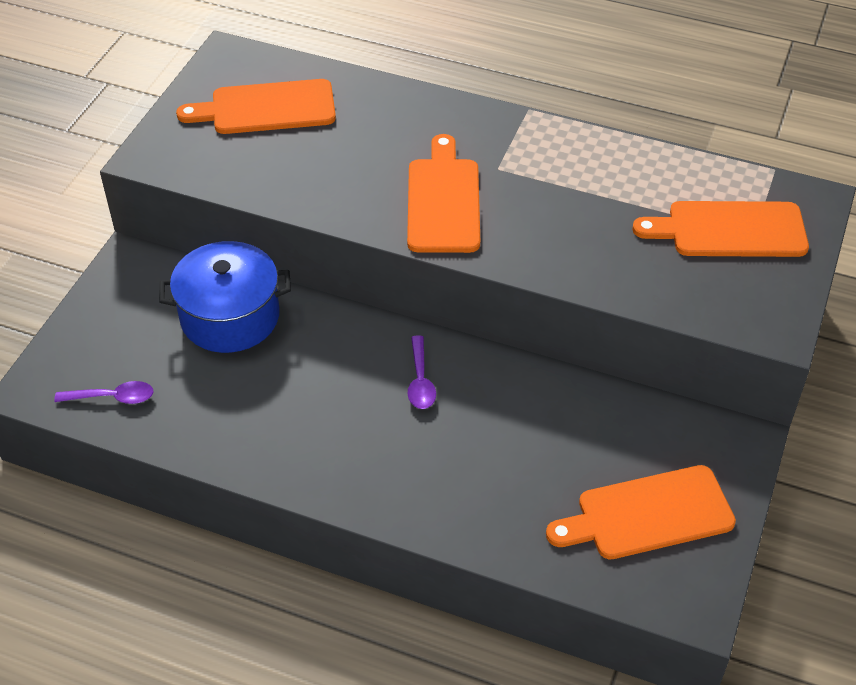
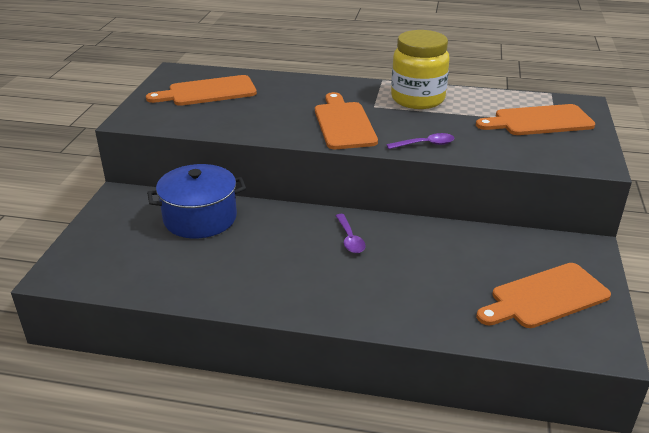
camera: 10 degrees left, 15 degrees down
(112, 397) = (118, 273): purple spoon -> purple spoon (425, 144)
(567, 160) = (417, 99): none -> yellow jar

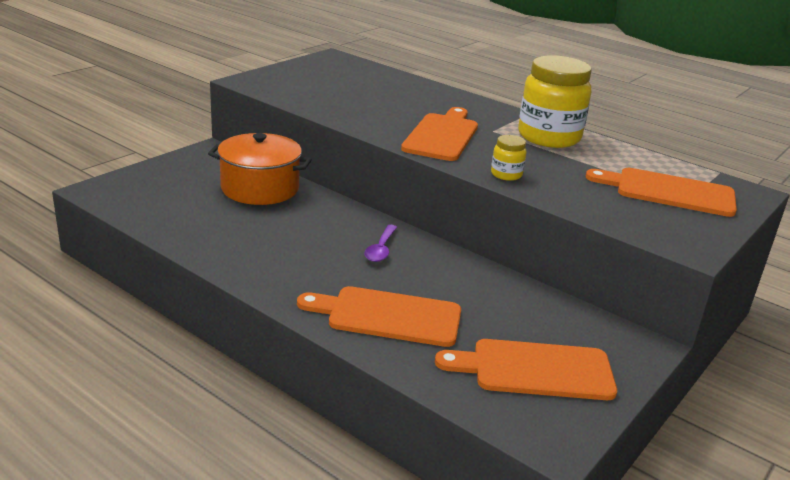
camera: 25 degrees right, 5 degrees down
(200, 218) = (260, 188): blue pot -> orange pot
(208, 92) = (342, 79): orange cutting board -> orange cutting board (388, 316)
(425, 144) = (506, 174): purple spoon -> yellow jar

